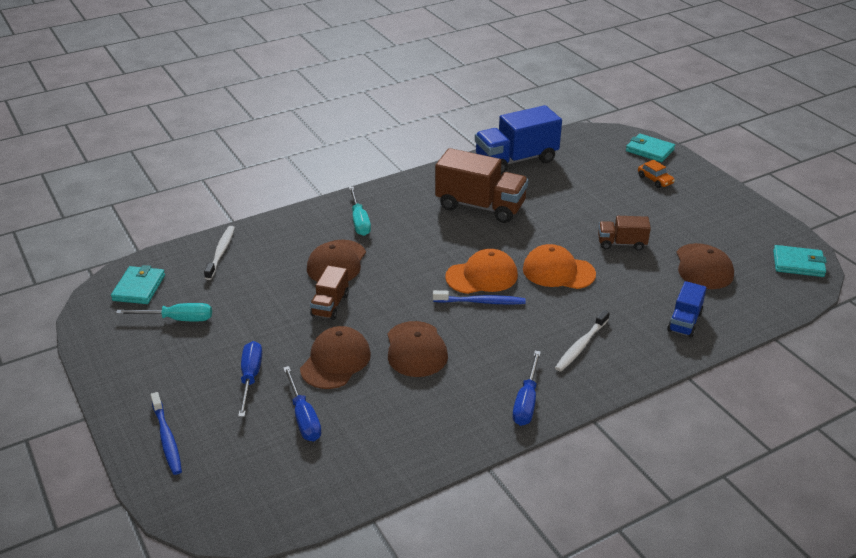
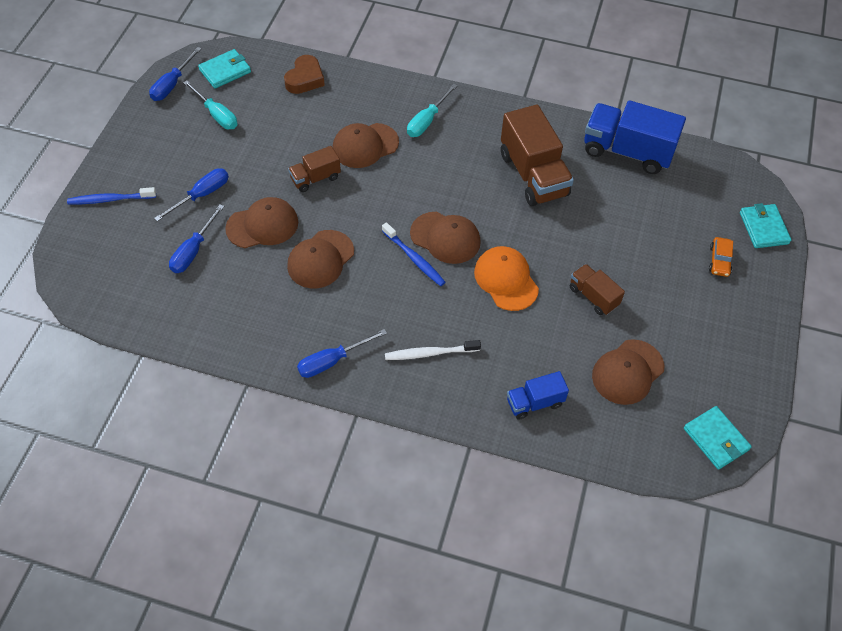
camera: 45 degrees right, 20 degrees up
(101, 325) = (172, 84): none -> blue screwdriver
(167, 438) = (110, 199): blue toothbrush -> blue toothbrush turned 60 degrees clockwise
(221, 252) = (305, 79): white toothbrush -> brown heart
(482, 276) = (445, 238): orange cap -> brown cap

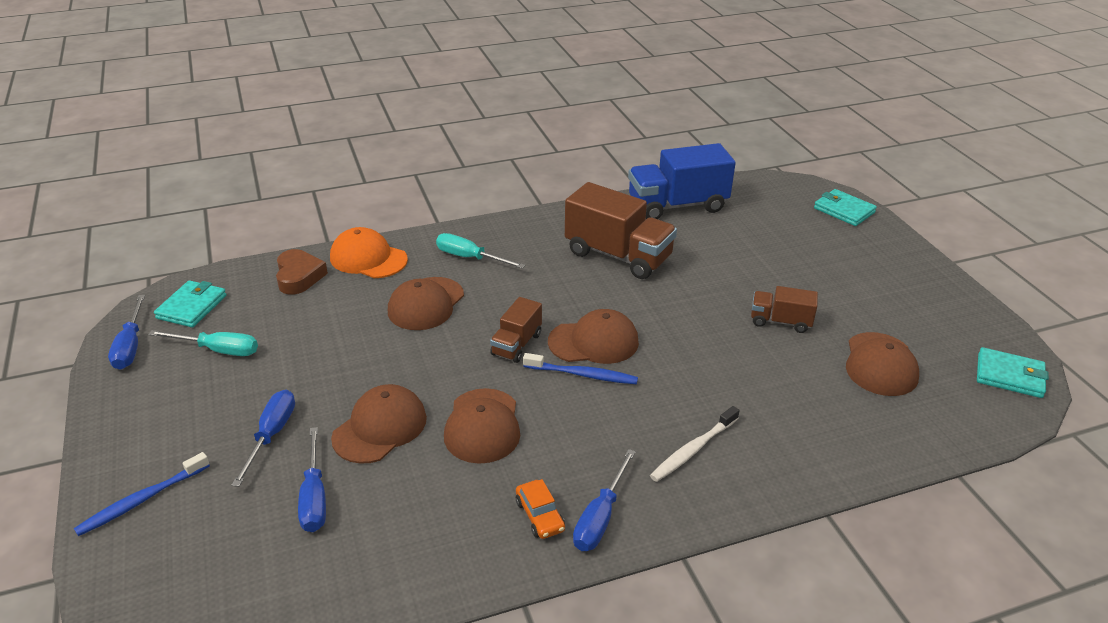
camera: 35 degrees left, 20 degrees down
(315, 178) = (399, 355): brown truck -> brown truck (516, 344)
(427, 121) = (470, 258): turquoise screwdriver -> turquoise screwdriver turned 120 degrees clockwise
(506, 280) = (690, 348): orange cap -> orange cap (368, 258)
(534, 402) = (838, 435): blue truck -> none
(719, 261) = (842, 247): orange car -> orange car (540, 516)

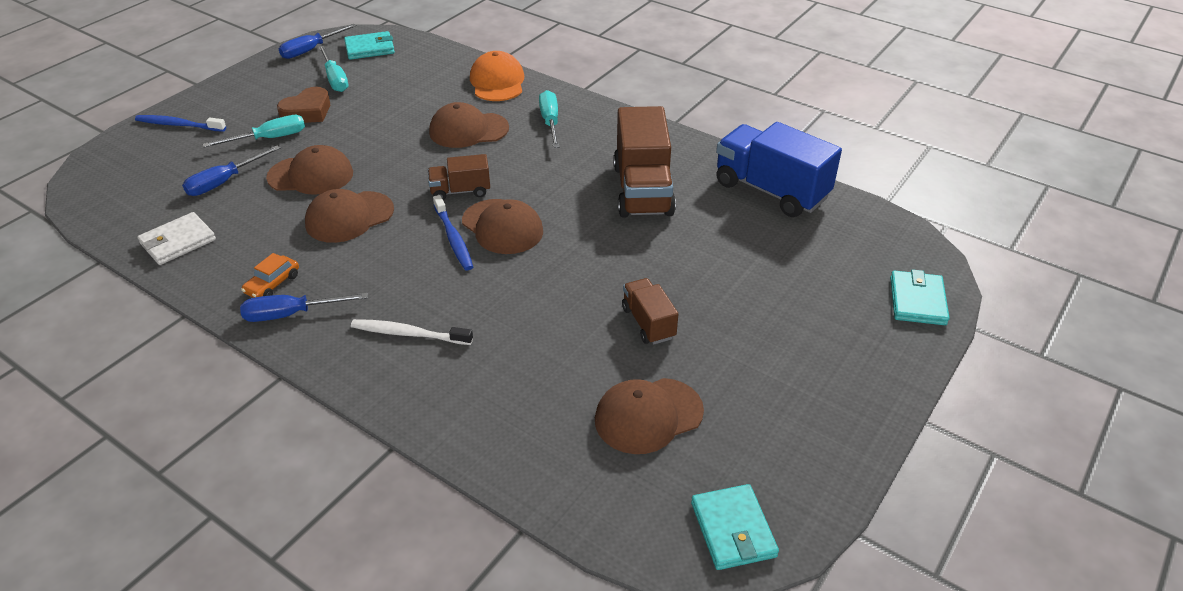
camera: 55 degrees right, 5 degrees up
(271, 435) = (269, 138): blue screwdriver -> turquoise screwdriver
(299, 276) = (444, 67): brown heart -> brown heart (307, 112)
(389, 569) = (178, 242): none -> white wallet

